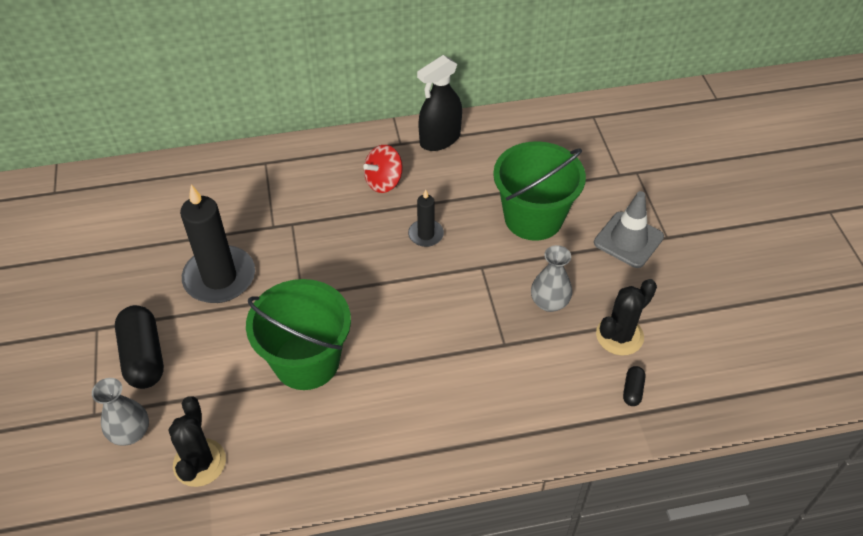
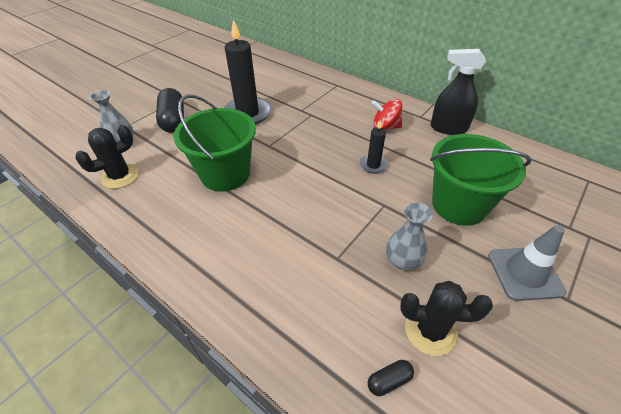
camera: 50 degrees right, 5 degrees down
(144, 356) = (174, 120): black capsule -> black capsule turned 45 degrees counterclockwise

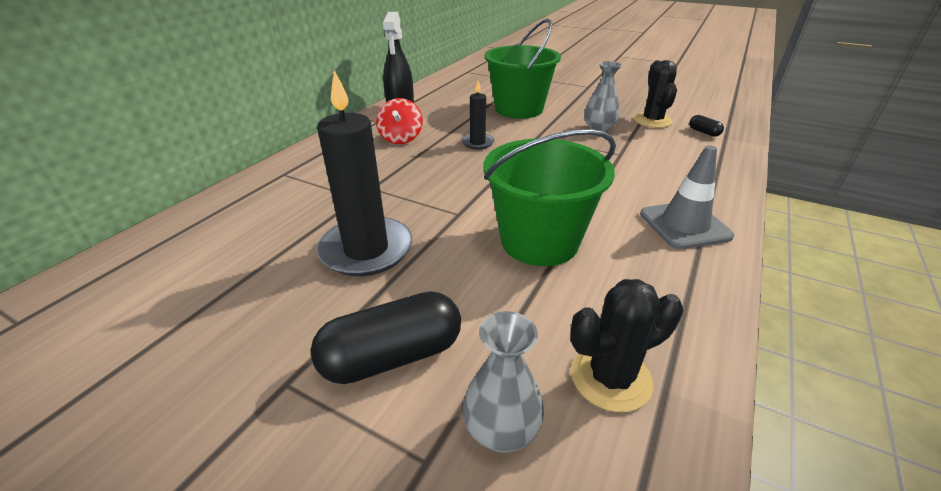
camera: 100 degrees left, 10 degrees down
(120, 176) = (611, 378): black cactus -> black cactus turned 60 degrees counterclockwise
(524, 273) = (576, 94): grey traffic cone -> grey traffic cone (684, 225)

